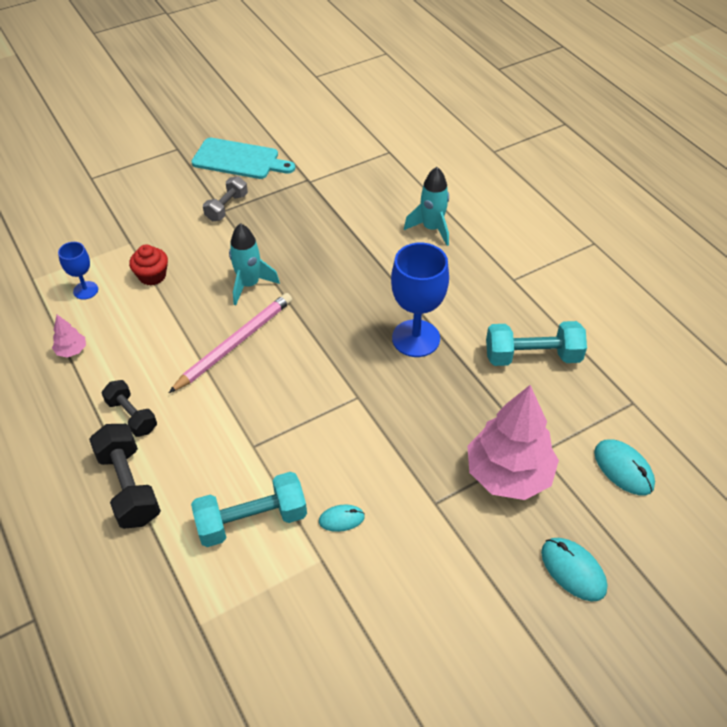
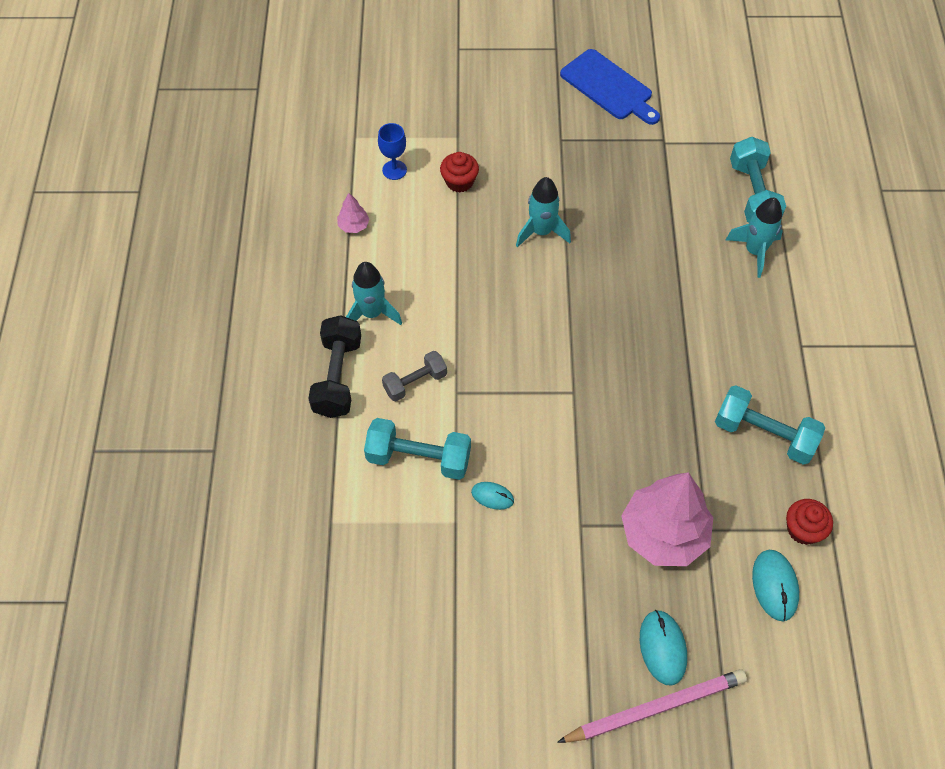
camera: 30 degrees right, 10 degrees up
(132, 416) = (372, 313): black dumbbell -> turquoise rocket
(227, 207) = (567, 137): grey dumbbell -> grey dumbbell (415, 382)
(235, 343) = (495, 286): pink pencil -> pink pencil (655, 707)
(239, 159) = (609, 87): turquoise cutting board -> blue cutting board
(403, 190) = (753, 194): none -> turquoise dumbbell
(416, 338) = (663, 361): blue goblet -> none
(612, 413) = (803, 529): none -> red cupcake

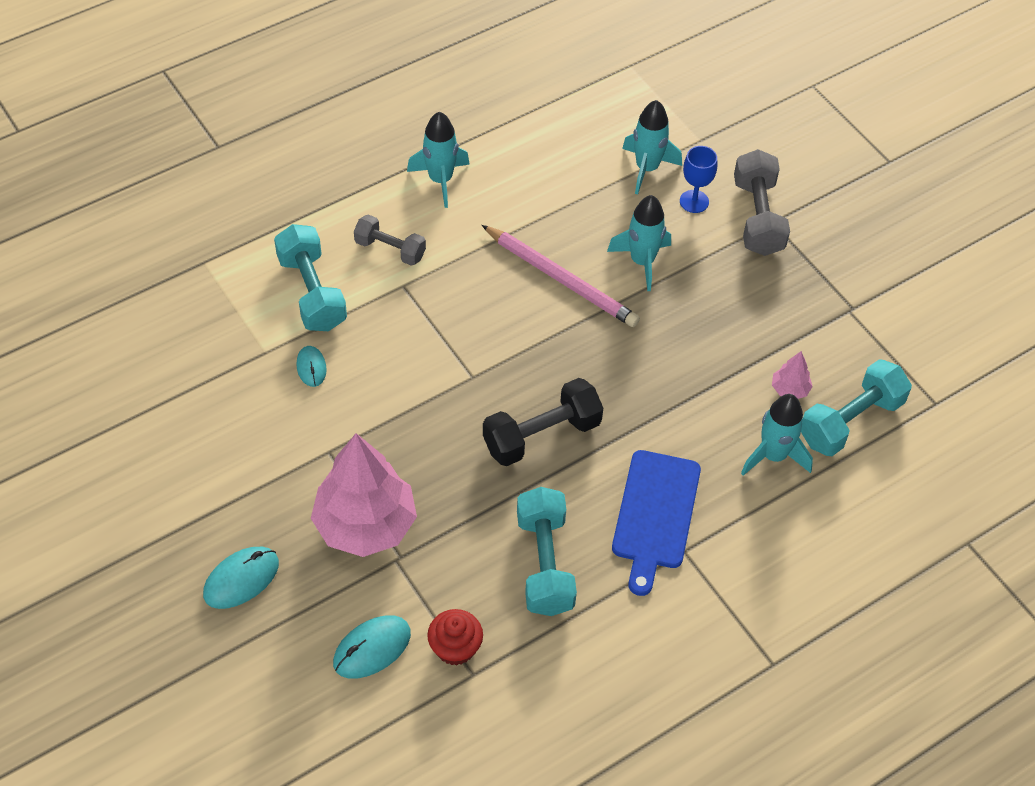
camera: 55 degrees right, 5 degrees down
(337, 377) = (354, 191): black dumbbell -> black dumbbell (542, 435)
(354, 226) = (527, 117): pink tree -> pink tree (790, 389)
(394, 170) = (617, 113): blue goblet -> blue goblet (694, 201)
(459, 181) = (647, 168): red cupcake -> turquoise rocket
(550, 145) = (758, 217): none -> grey dumbbell
(609, 87) = (880, 230): blue cutting board -> blue cutting board (655, 515)
(655, 707) = (176, 600): pink pencil -> pink pencil (561, 279)

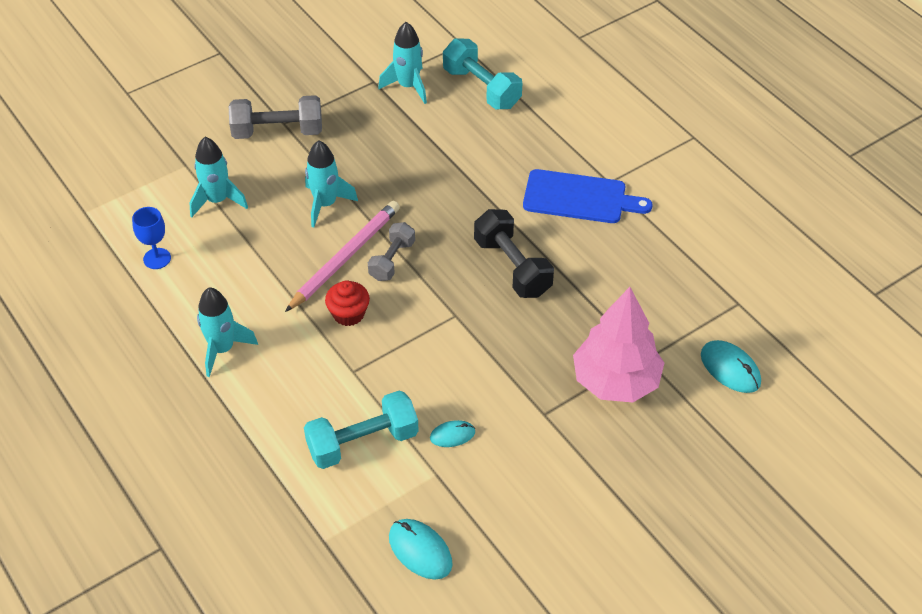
camera: 90 degrees left, 5 degrees down
(241, 579) = (683, 466): turquoise mouse -> turquoise mouse (420, 550)
(390, 249) = (309, 384): grey dumbbell -> grey dumbbell (392, 260)
(455, 647) = (718, 315): red cupcake -> red cupcake (348, 314)
(544, 563) = (633, 262): turquoise dumbbell -> none
(694, 201) = (258, 170): blue goblet -> blue goblet (157, 258)
(773, 456) = (517, 130): turquoise rocket -> turquoise rocket (408, 86)
(790, 389) = (454, 119): pink tree -> none

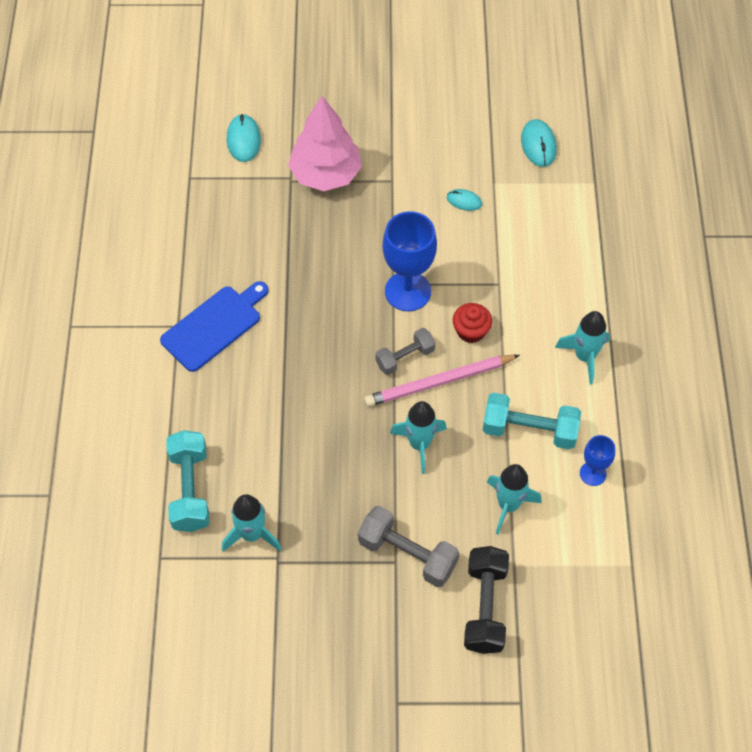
camera: 145 degrees left, 10 degrees up
(362, 442) = (527, 230): turquoise dumbbell -> turquoise dumbbell (529, 430)
(436, 316) = (408, 291): none -> blue goblet
(512, 267) = (319, 297): black dumbbell -> black dumbbell (485, 607)
(579, 197) = (214, 326): blue cutting board -> blue cutting board turned 90 degrees clockwise

